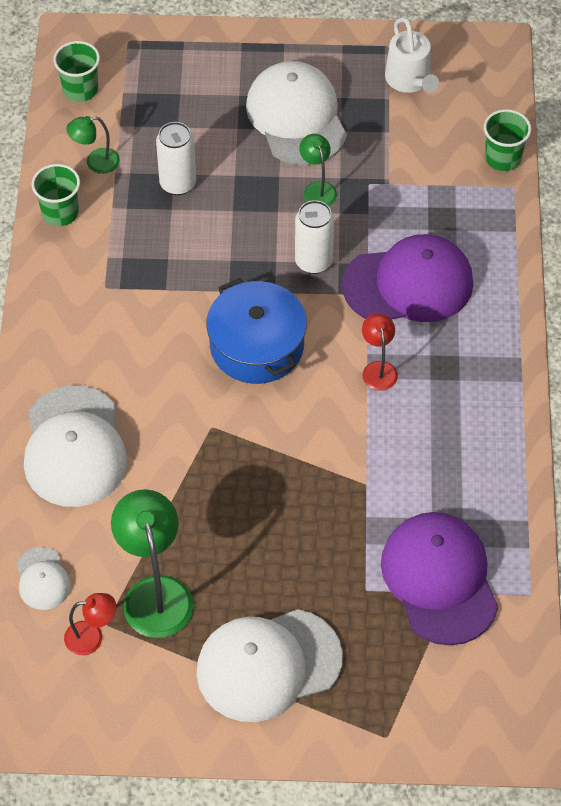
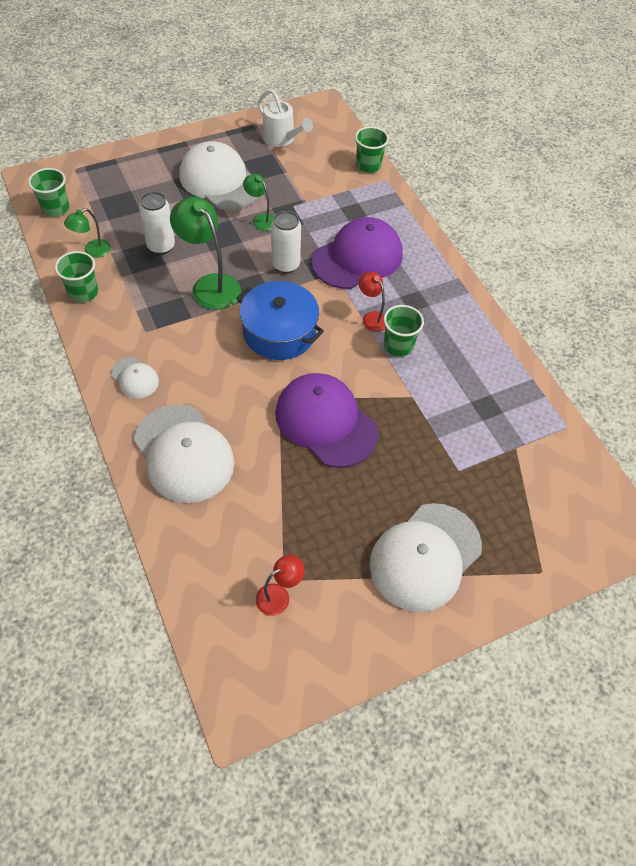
camera: 30 degrees left, 0 degrees up
(42, 579) = (213, 566): white cap -> white cap (135, 378)
(155, 593) = (308, 538): green lamp -> green lamp (210, 285)
(389, 416) = (398, 345): none -> green cup
(439, 579) = (503, 442): purple cap -> purple cap (326, 422)

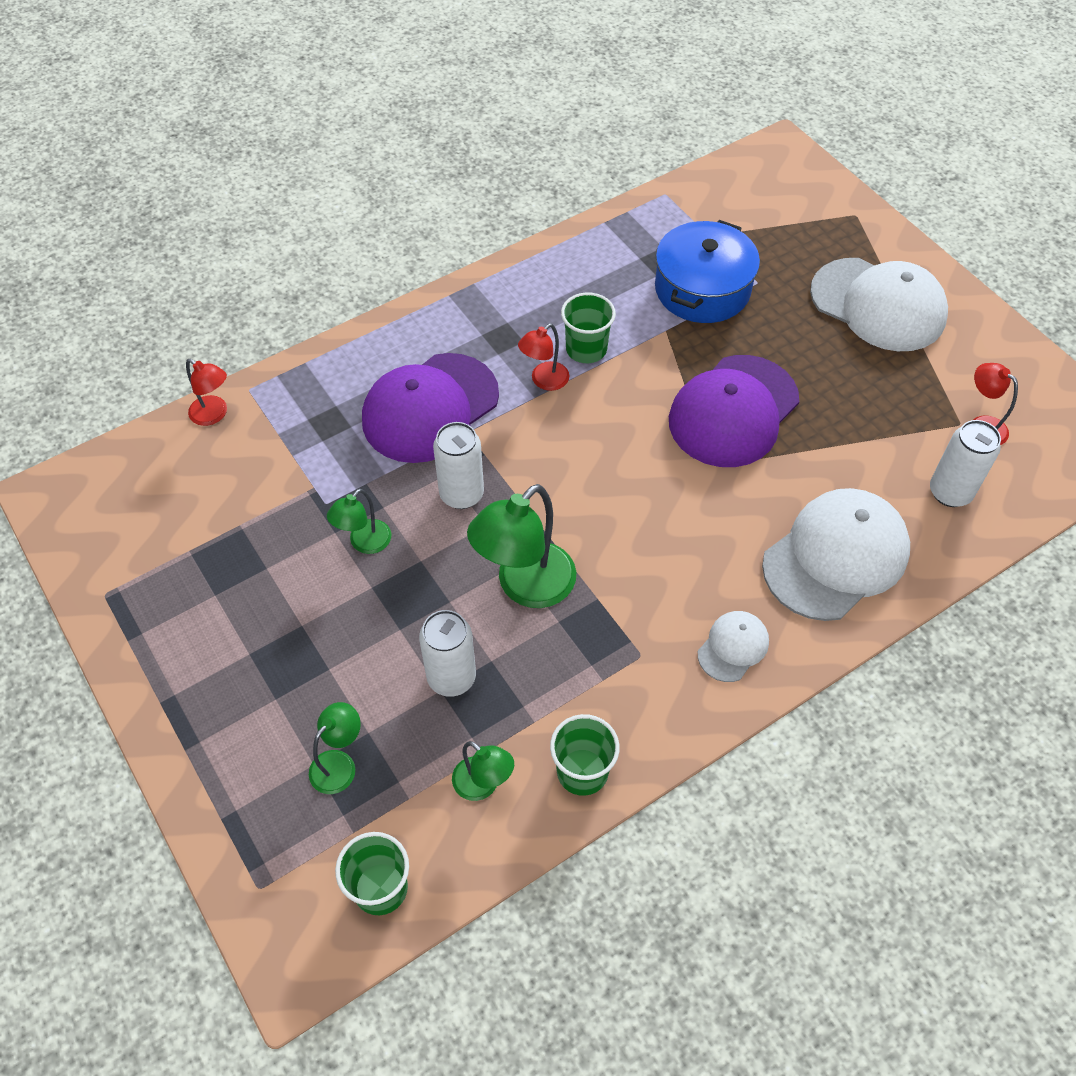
camera: 95 degrees left, 0 degrees up
(127, 199) = (339, 764): none -> green lamp
(219, 548) = (950, 492): none -> white can
(220, 181) = (273, 620): white cap -> none
(279, 332) = (597, 482): blue pot -> blue pot (702, 289)
(281, 139) = (148, 546): white watering can -> none
(357, 258) = (430, 408): purple cap -> purple cap turned 90 degrees counterclockwise
(368, 165) = (214, 415): green cup -> red lamp

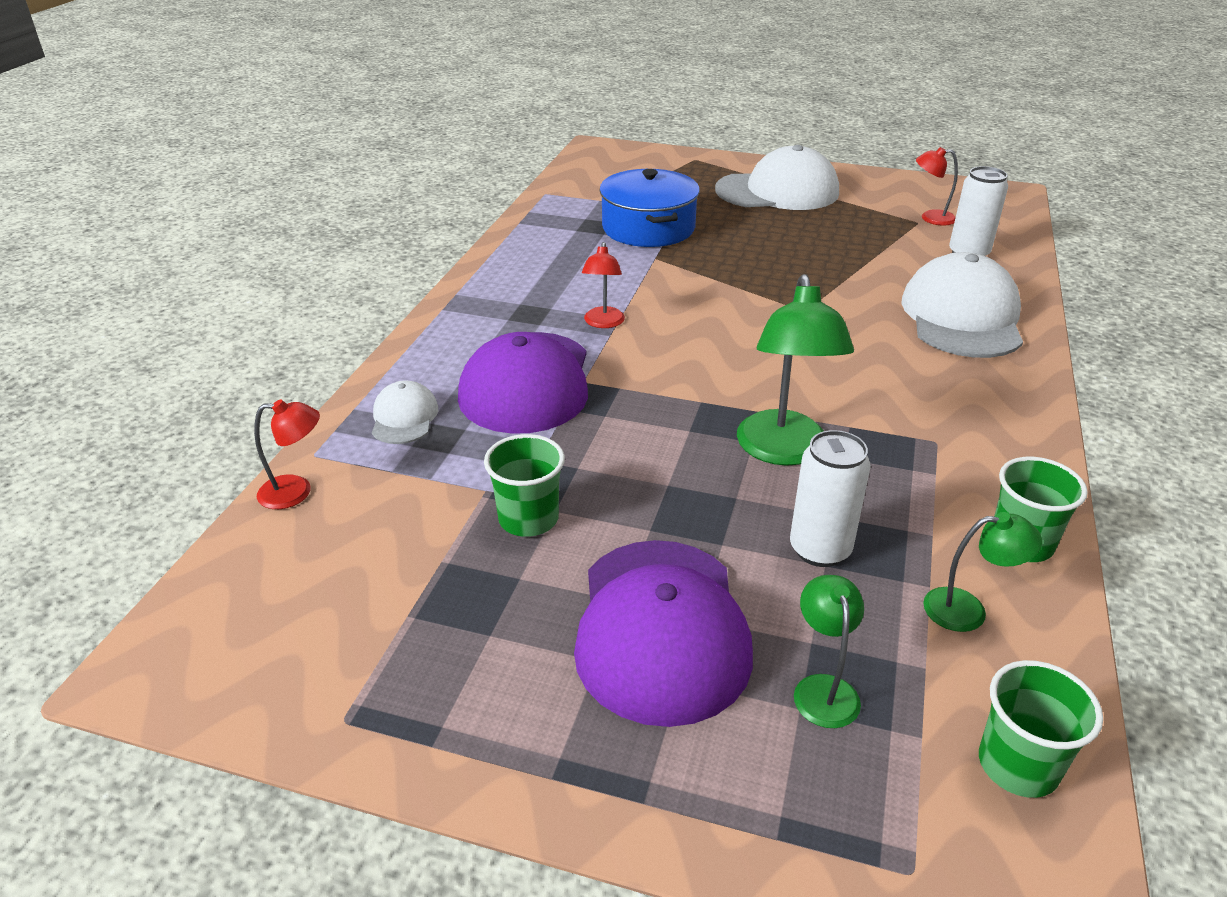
camera: 40 degrees left, 20 degrees down
(364, 543) = (596, 502): green lamp -> none
(461, 494) = (638, 422): white can -> none
(586, 349) = (610, 292): green cup -> green cup (528, 519)
(733, 411) = (771, 277): purple cap -> purple cap (661, 629)
(733, 647) = (986, 399): white cap -> white cap (404, 417)

